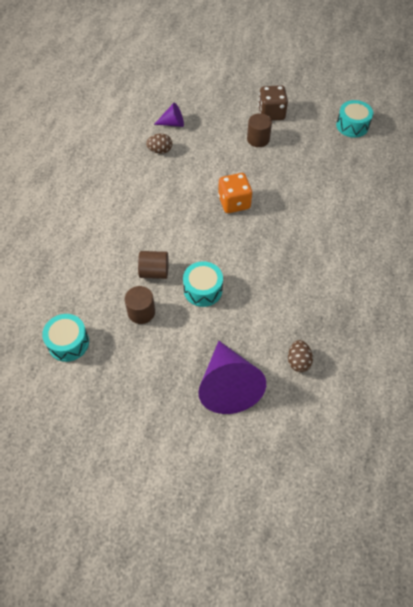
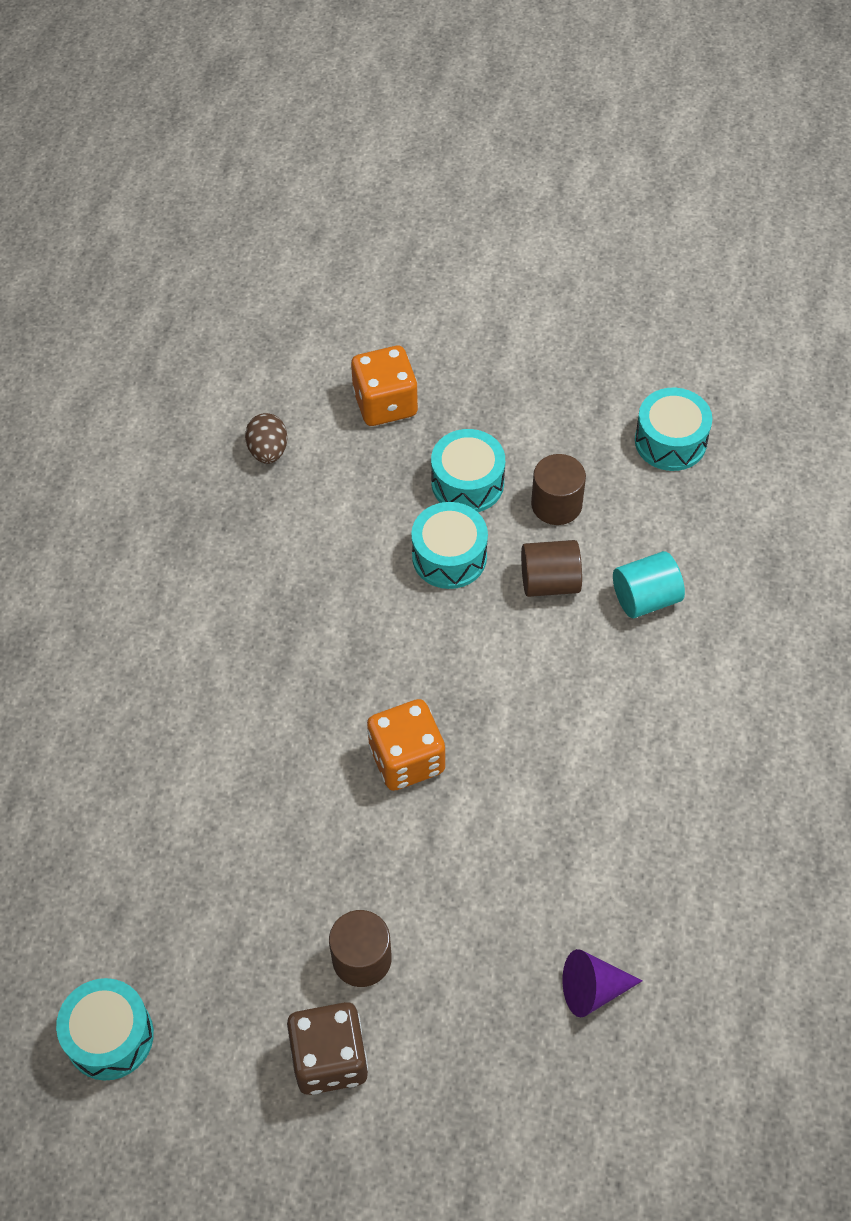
camera: 175 degrees right, 0 degrees up
(109, 259) = (645, 598): none -> turquoise cylinder
(160, 150) = (605, 892): brown egg -> none
(187, 329) = (467, 483): none -> turquoise drum
(228, 385) = (385, 403): purple cone -> orange dice

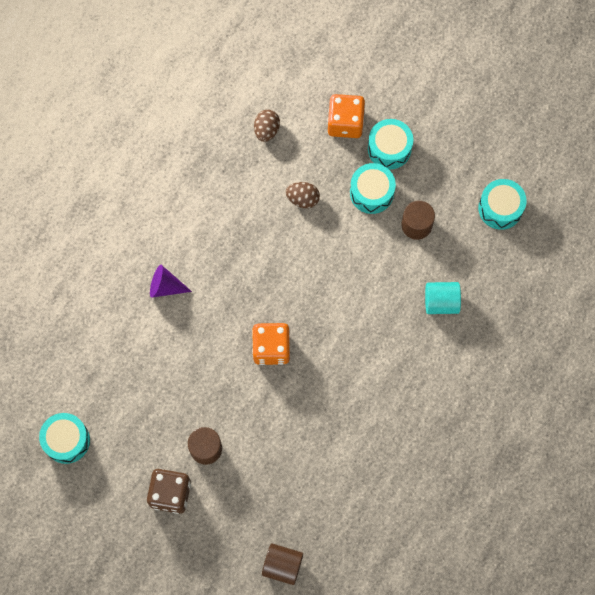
camera: 20 degrees right, 15 degrees up
(364, 526) = (303, 199): none -> brown egg
(449, 556) = (342, 236): turquoise drum -> turquoise drum (389, 148)
(549, 582) = (392, 272): brown cylinder -> brown cylinder (282, 565)
(592, 989) = (316, 509): purple cone -> purple cone (165, 286)

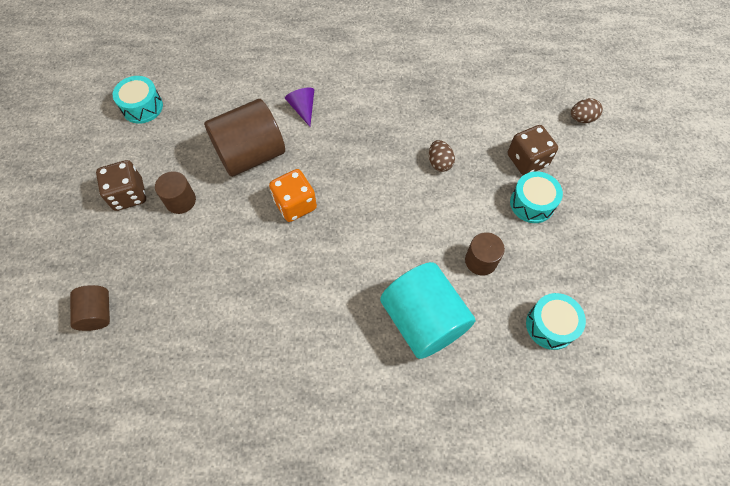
camera: 60 degrees right, 10 degrees down
(191, 361) = (251, 154): none -> brown cylinder
(266, 130) = (477, 111): brown egg -> brown egg (582, 118)
(345, 123) = (527, 160): orange dice -> brown dice
(371, 192) = (483, 210): turquoise drum -> none
(441, 302) = (423, 320): turquoise cylinder -> turquoise cylinder, size x1.93

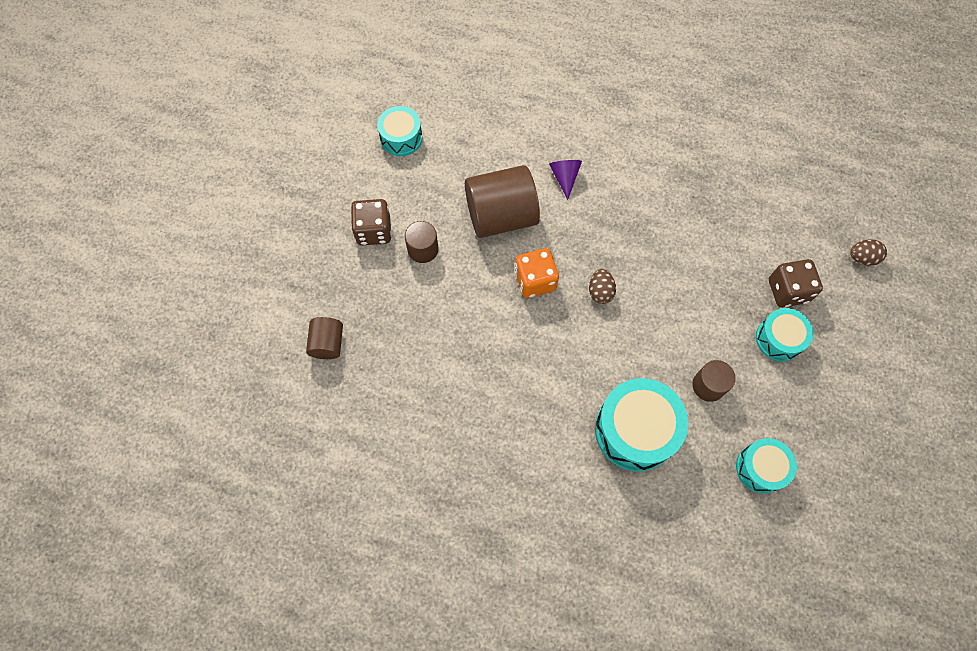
camera: 15 degrees right, 5 degrees up
(423, 320) = (635, 430): turquoise cylinder -> turquoise drum
(439, 163) = (693, 271): brown egg -> brown egg (600, 292)

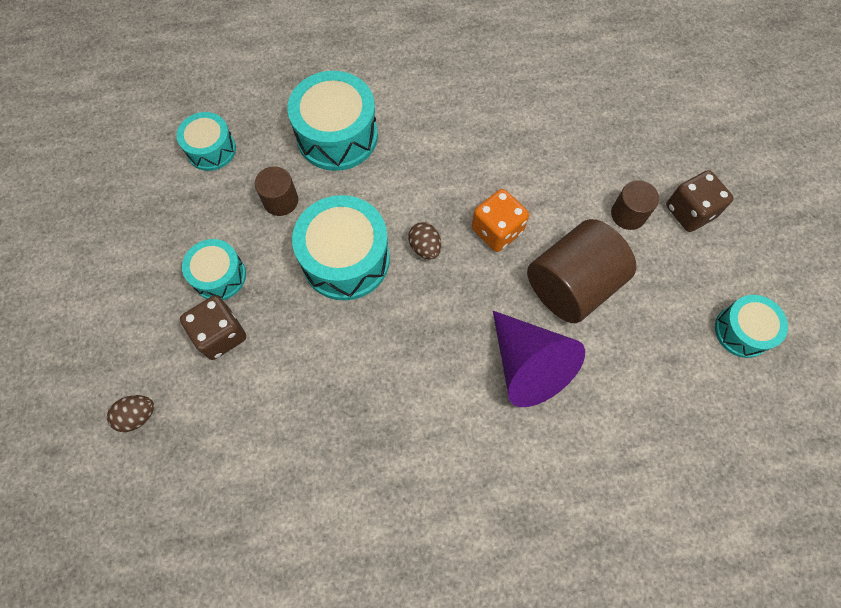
camera: 155 degrees right, 0 degrees up
(328, 343) = (651, 95): brown cylinder -> none
(564, 177) = (528, 365): purple cone -> purple cone, size x2.02
(669, 309) = (345, 259): none -> turquoise drum

